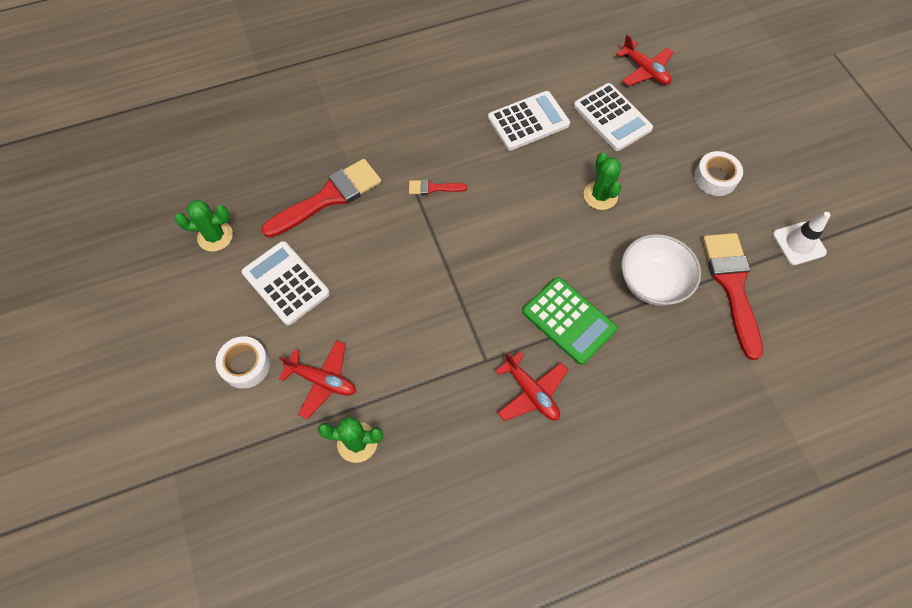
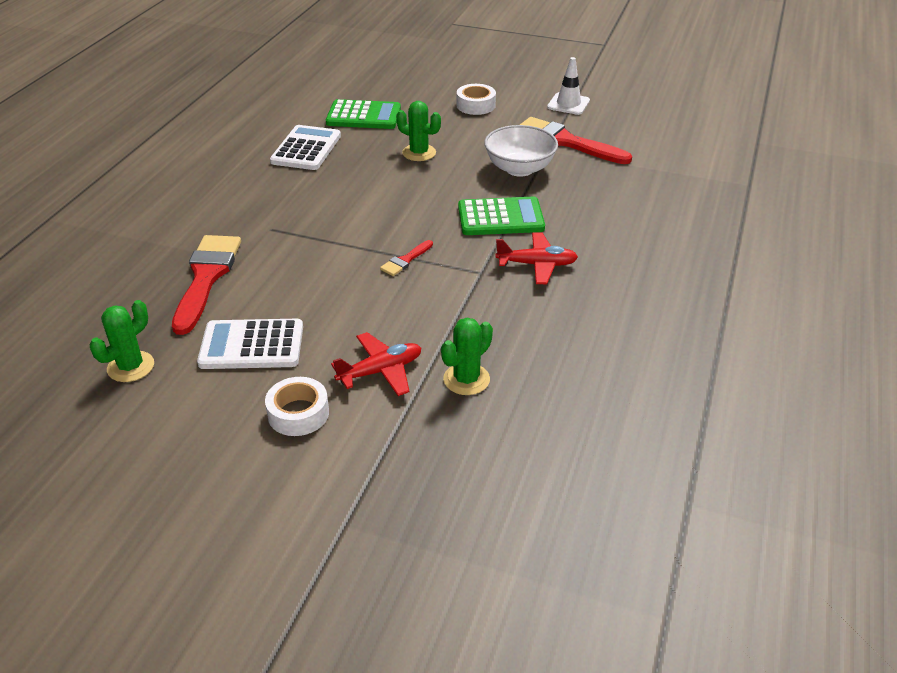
camera: 50 degrees left, 25 degrees down
(433, 188) = (290, 220): red brush -> red brush (405, 260)
(612, 117) = (363, 116): white calculator -> green calculator
(645, 70) = (348, 85): red plane -> none

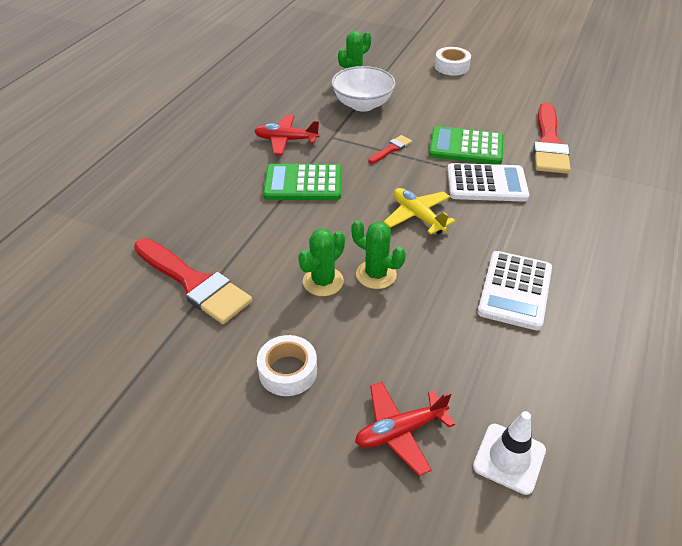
camera: 175 degrees left, 5 degrees up
(131, 367) = (565, 91): green cactus -> green cactus (323, 281)
(252, 345) = (492, 99): white calculator -> white calculator (486, 183)
(363, 116) = (453, 356): green calculator -> green calculator (466, 147)
(380, 194) = (418, 216): none -> yellow plane
(380, 371) = (406, 82): red plane -> red plane (400, 431)
(519, 169) = (265, 242): white bowl -> white bowl (362, 104)
(568, 104) = (151, 365): white traffic cone -> white traffic cone (509, 458)

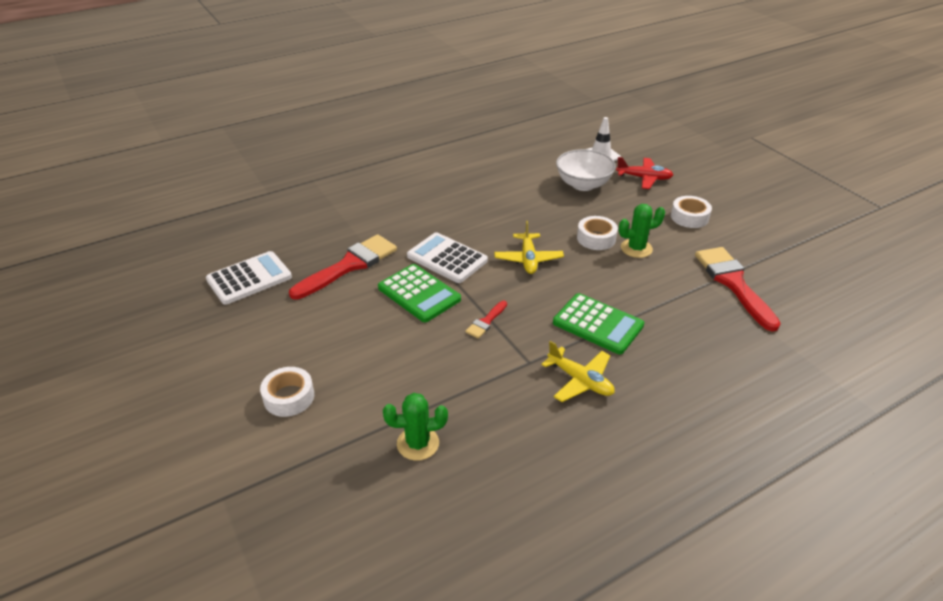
camera: 145 degrees left, 5 degrees down
(286, 140) = (580, 380): red plane -> yellow plane
(362, 104) = (456, 390): white bowl -> white bowl (583, 184)
(376, 274) = (596, 238): green cactus -> white tape
(391, 149) = (486, 321): red brush -> red brush turned 45 degrees counterclockwise
(515, 290) = (517, 199): white calculator -> white calculator (249, 278)

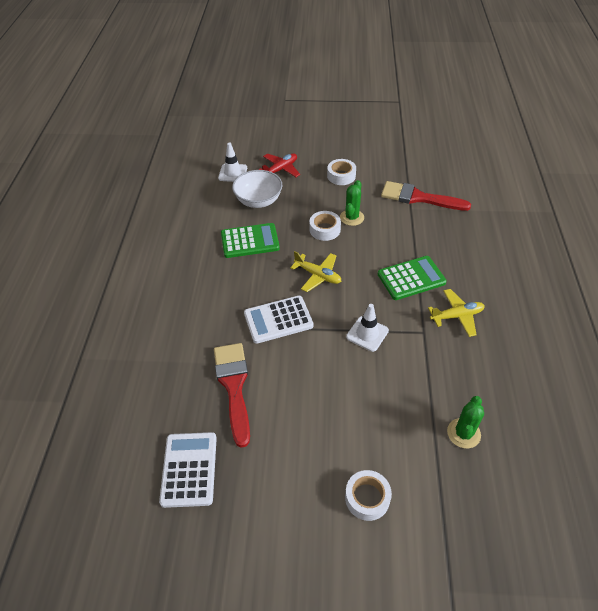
camera: 55 degrees left, 10 degrees up
(419, 293) = (306, 357): green calculator -> green calculator (250, 241)
(486, 321) = (367, 334): red brush -> white traffic cone

